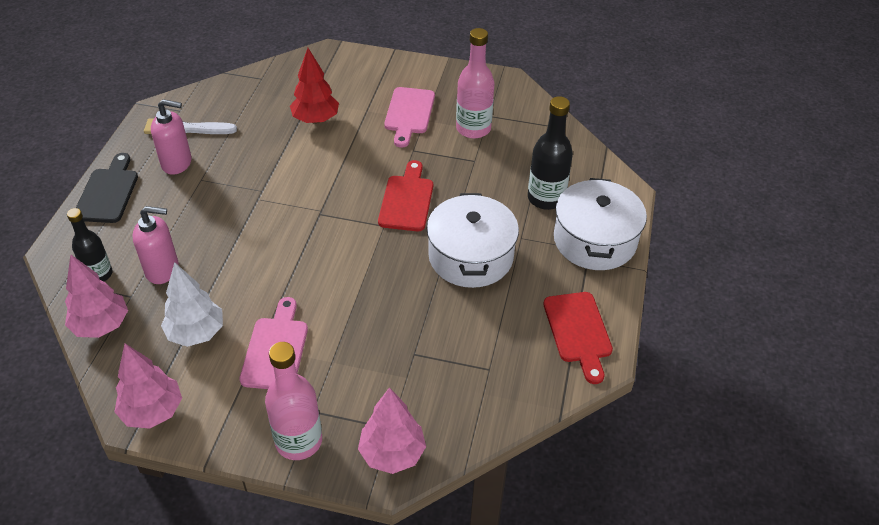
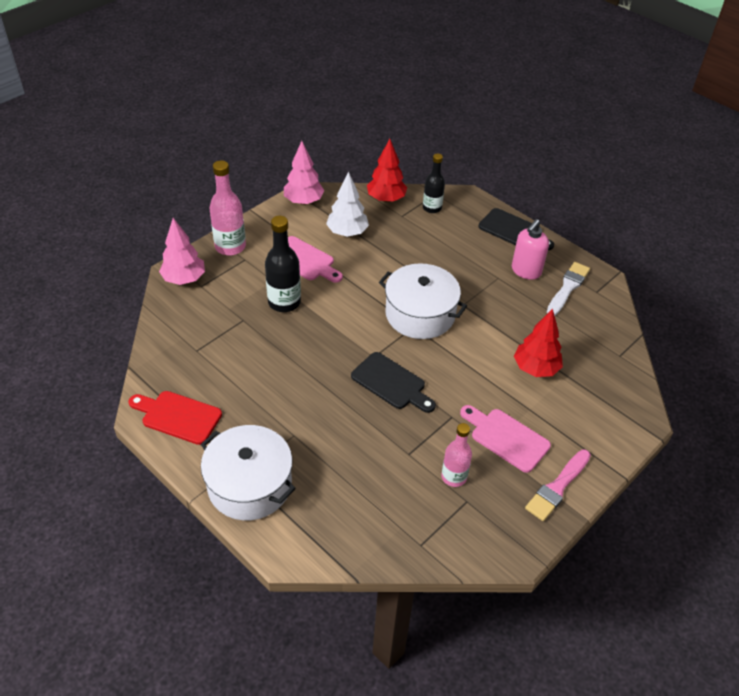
camera: 120 degrees right, 0 degrees up
(101, 325) = (386, 199): pink tree -> red tree
(162, 270) = (415, 234): pink soap dispenser -> none
(406, 200) = (391, 383): red cutting board -> black cutting board
(433, 76) = (557, 487): none -> pink brush
(470, 256) = (300, 392): white pot -> white pot (420, 314)
(473, 129) = (454, 477): pink bottle -> pink bottle, size x0.67
(546, 198) = (323, 479): black bottle -> black bottle (284, 302)

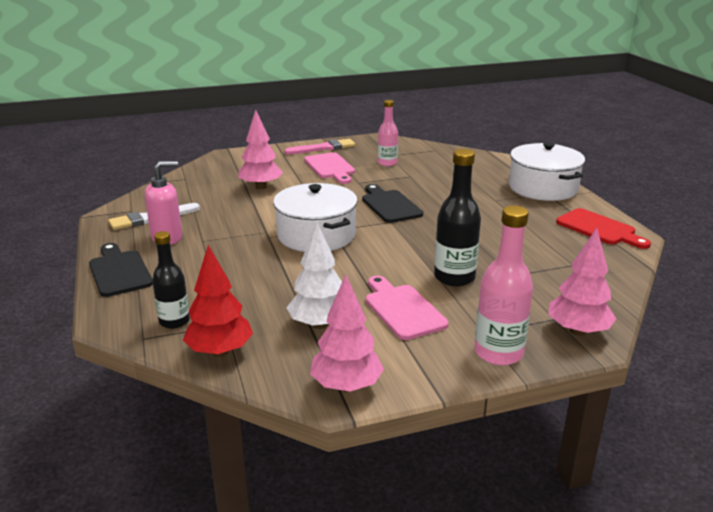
camera: 150 degrees left, 20 degrees down
(535, 368) = (260, 187): red tree -> pink tree

